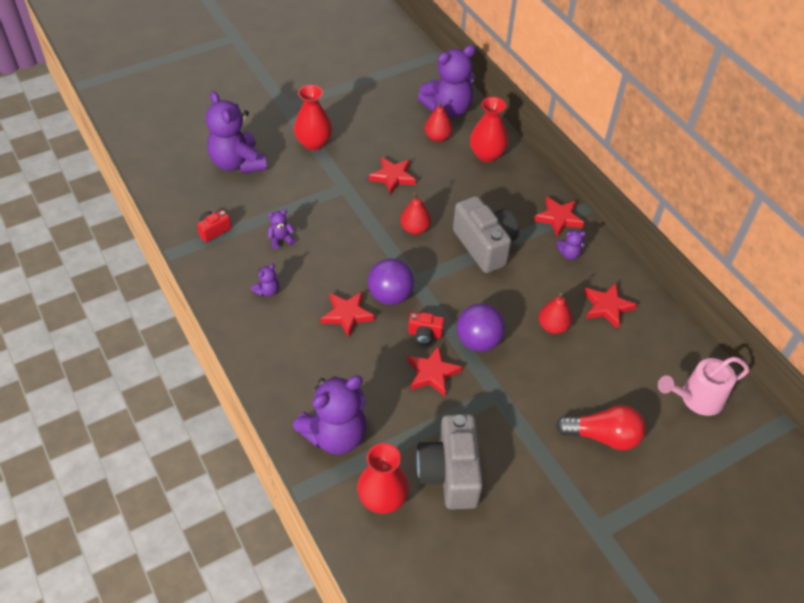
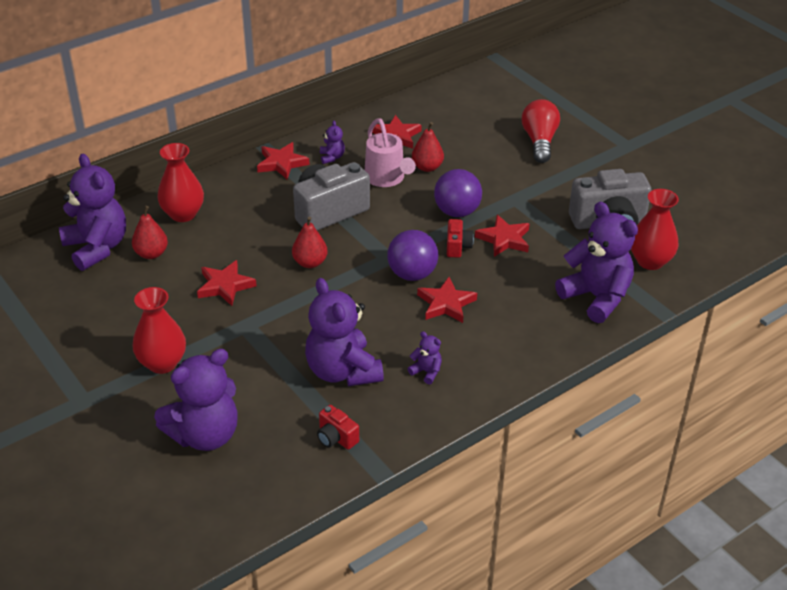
camera: 95 degrees left, 10 degrees down
(281, 239) = (342, 371): purple teddy bear -> purple teddy bear, size x2.34
(696, 399) = (485, 94): pink watering can -> pink watering can (387, 179)

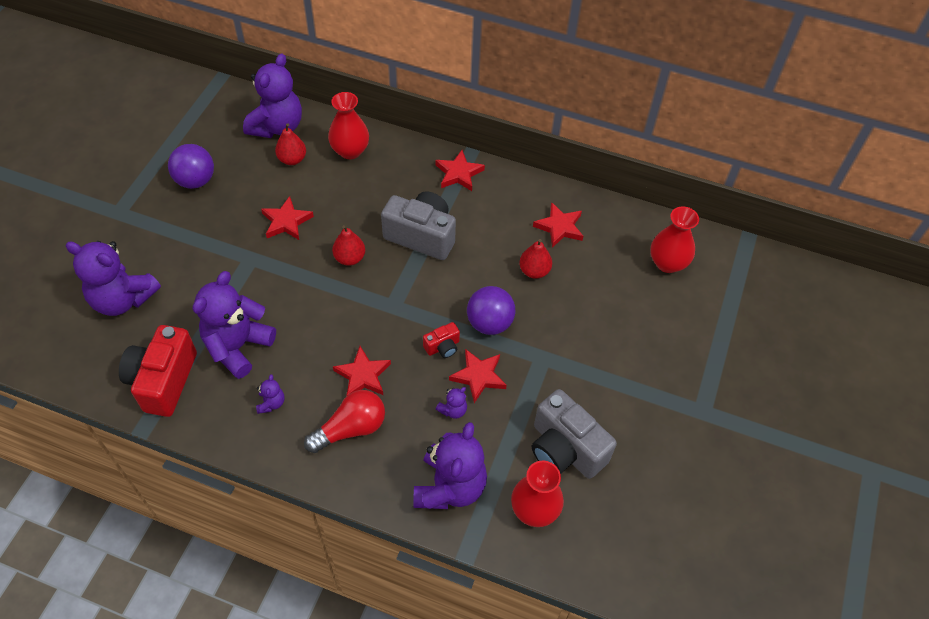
camera: 55 degrees right, 15 degrees up
(162, 363) = (181, 233): red vase -> red vase (667, 263)
(332, 157) = (493, 200): purple teddy bear -> purple teddy bear (453, 410)
(336, 438) = (163, 381): red camera -> red camera, size x2.12
(387, 179) = (495, 251): pink watering can -> none
(412, 274) = (384, 333): purple ball -> purple ball (195, 180)
(539, 141) = (644, 335): red light bulb -> red light bulb (351, 428)

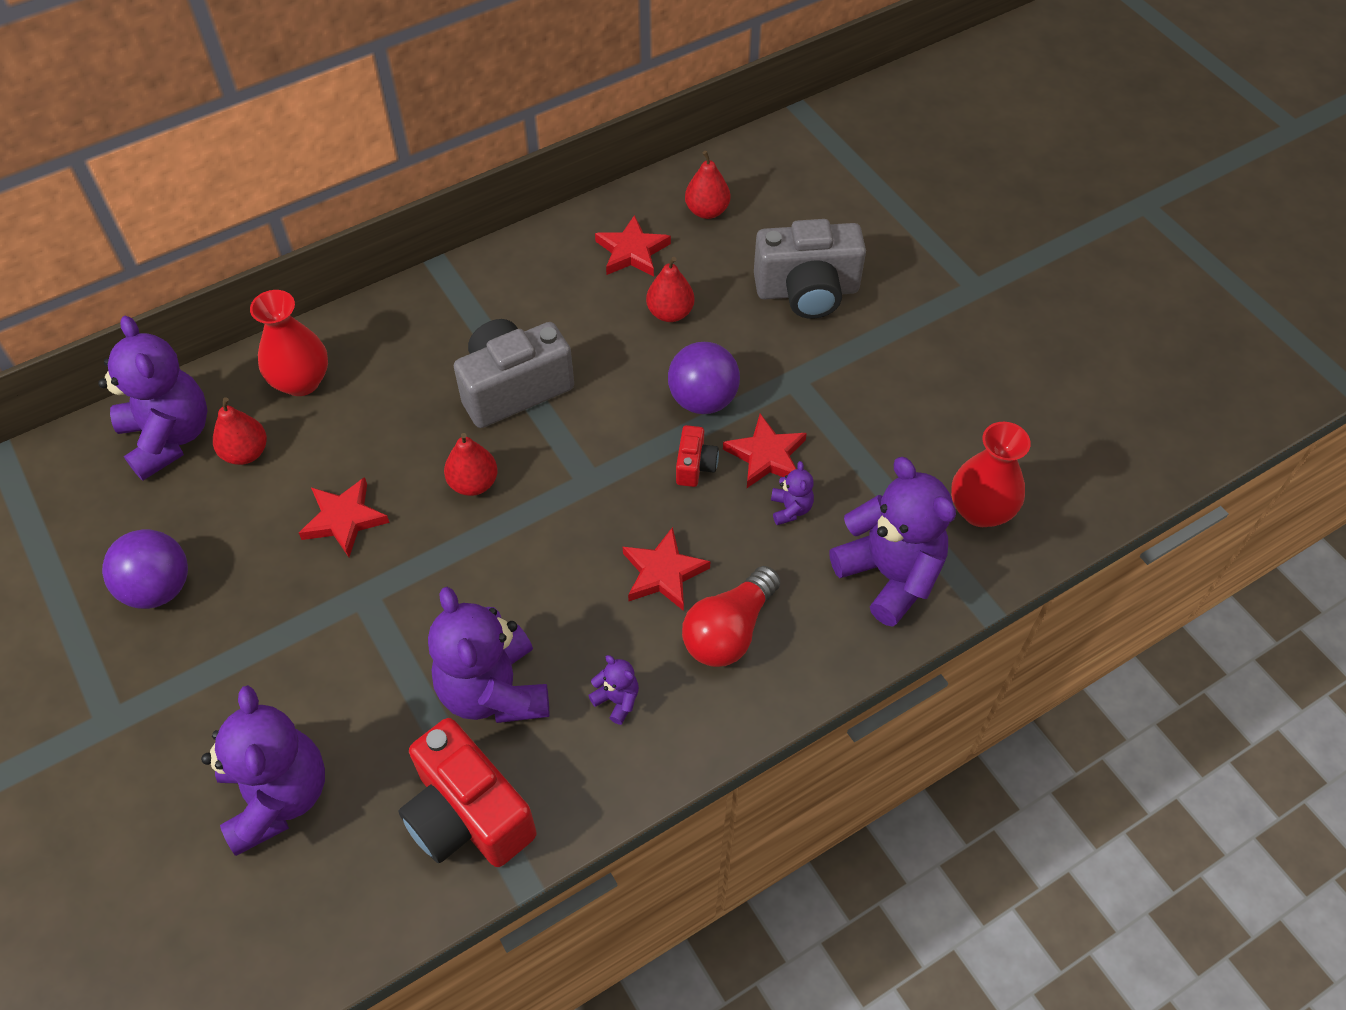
camera: 50 degrees left, 0 degrees up
(123, 299) = (277, 796): purple teddy bear -> purple teddy bear turned 75 degrees counterclockwise
(351, 428) = (729, 631): red light bulb -> red light bulb turned 150 degrees counterclockwise
(459, 173) = (457, 294): red star -> none
(565, 449) = (927, 434): grey camera -> grey camera (807, 291)
(623, 242) = (707, 211): none -> red pear
(667, 263) = (770, 192): red vase -> none

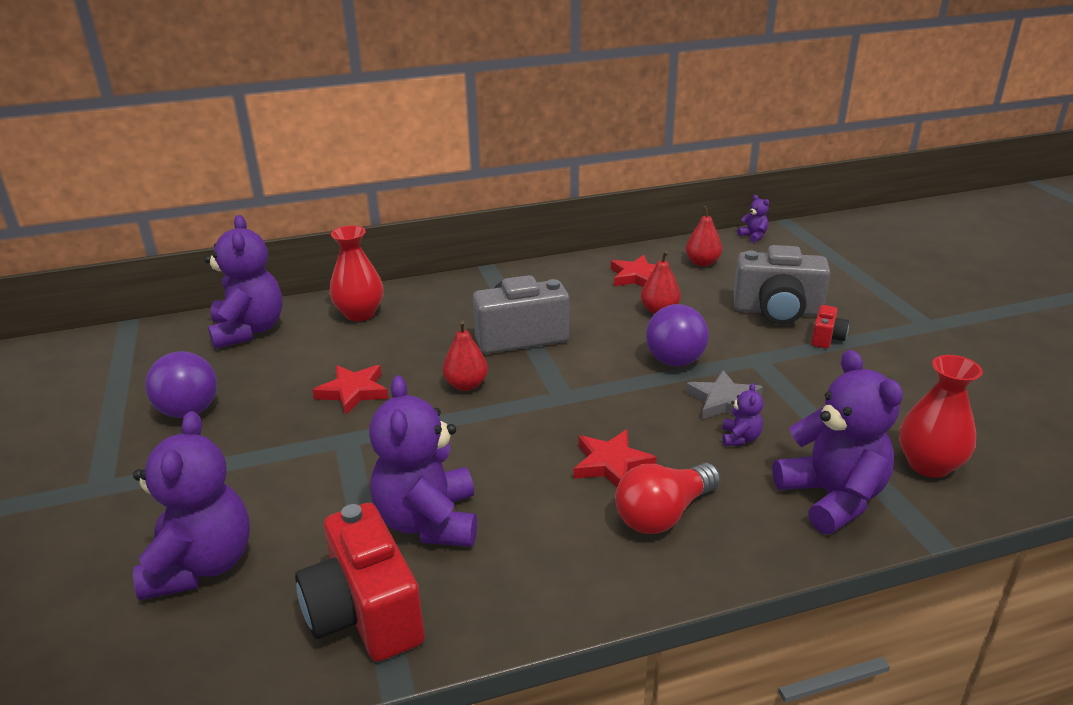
camera: 15 degrees right, 25 degrees down
(246, 453) = (299, 345): red pear -> none
(617, 700) = (541, 548): purple teddy bear -> purple teddy bear (753, 236)
(695, 466) = (658, 399): red camera -> red camera (826, 338)
(766, 456) = (724, 401): red star -> grey star

